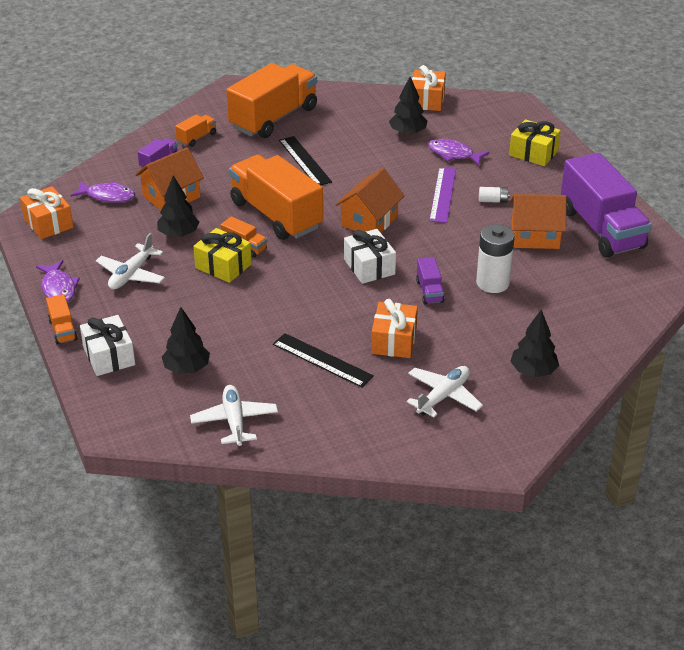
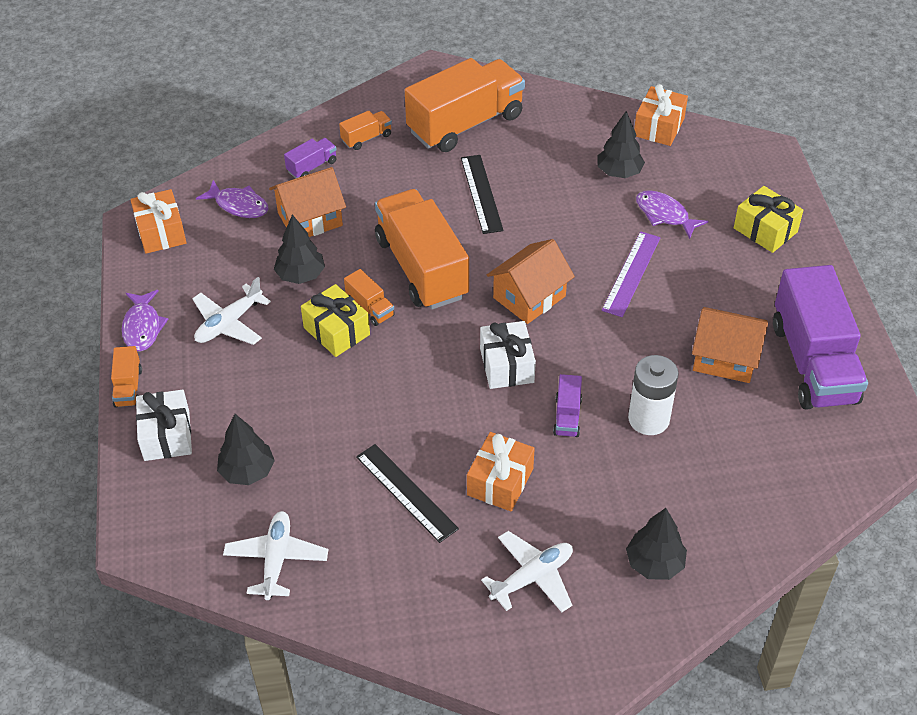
camera: 15 degrees right, 10 degrees up
(493, 201) = (690, 294): white battery -> none

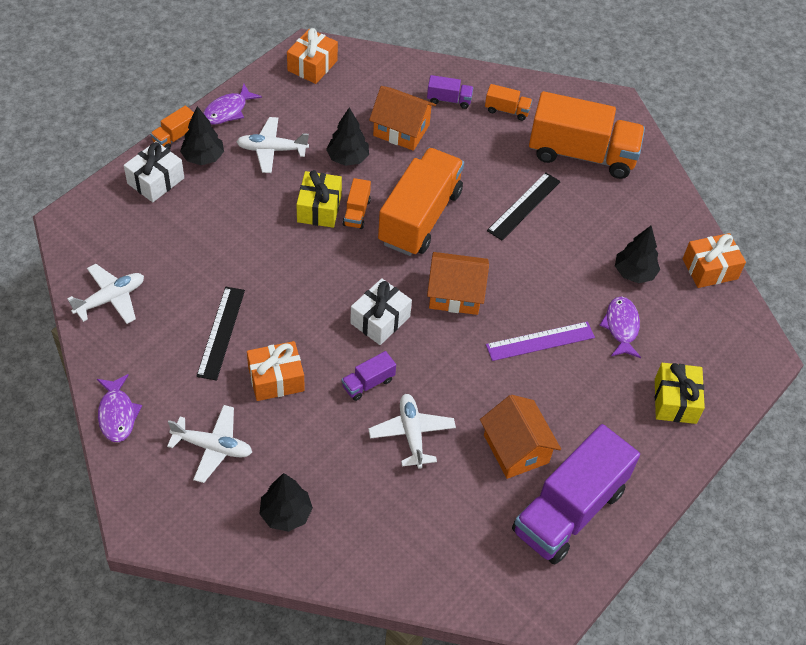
camera: 45 degrees right, 5 degrees up
(239, 205) = (375, 87): purple fish -> purple fish (117, 414)
(247, 471) = (164, 239): black tree -> black tree (203, 157)
(648, 419) = (411, 434): white battery -> white plane

